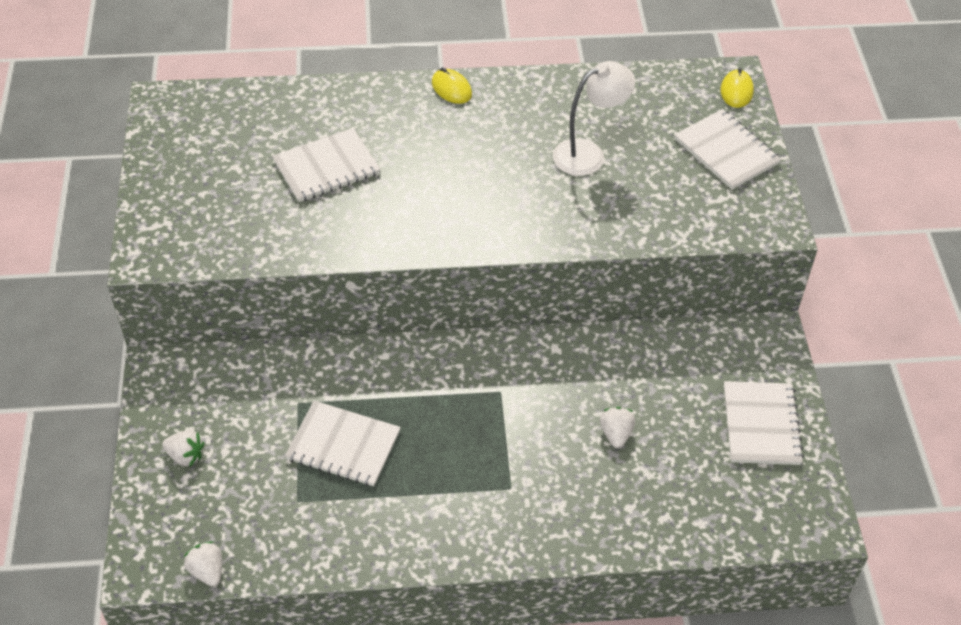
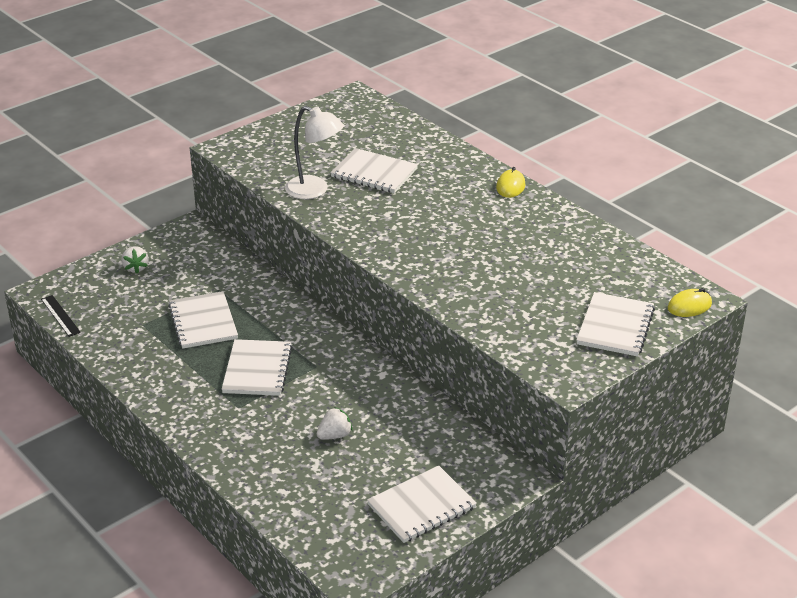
camera: 55 degrees right, 15 degrees down
(207, 571) = (60, 315): white strawberry -> black ruler
(464, 441) = (257, 369): none -> white notebook
(588, 154) = (525, 266): white lamp -> white lamp (315, 190)

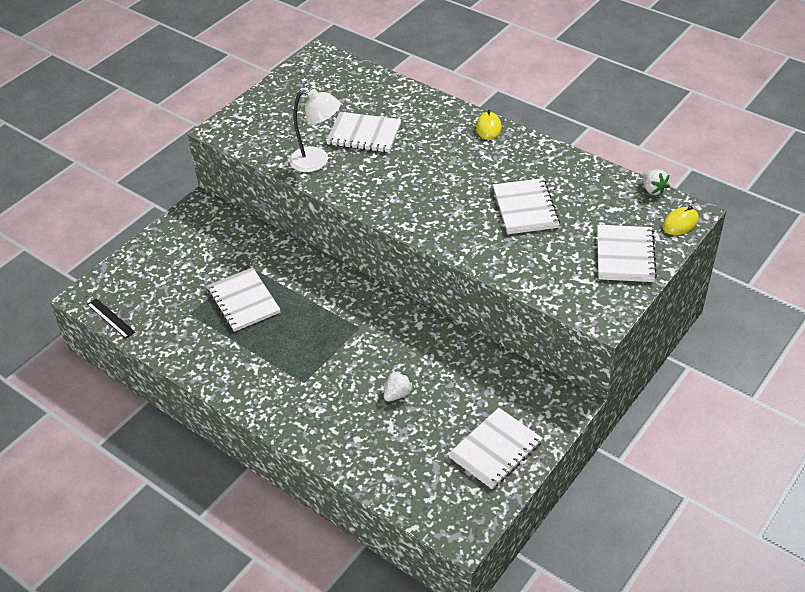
camera: 10 degrees left, 10 degrees up
(136, 268) = (164, 256): white strawberry -> white strawberry (653, 190)
(257, 369) = (308, 340): white notebook -> white notebook (525, 208)

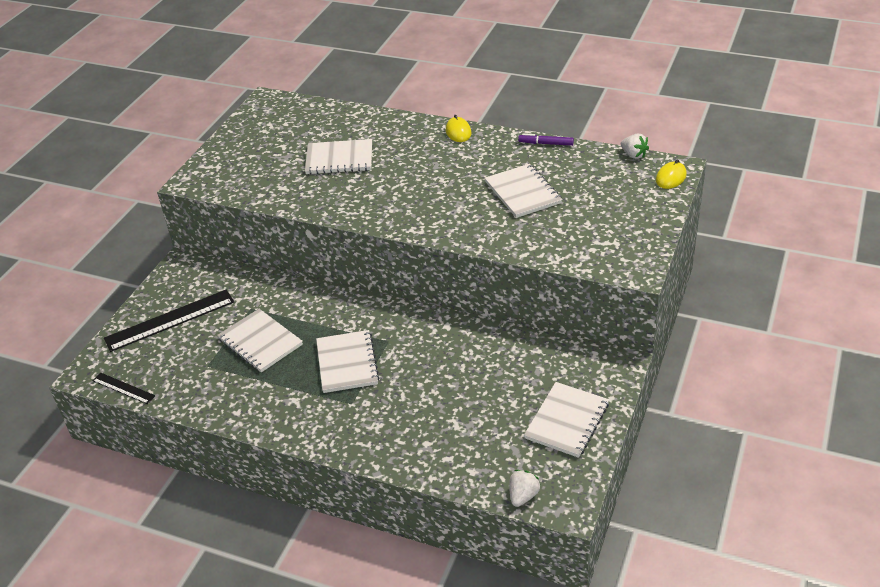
camera: 15 degrees left, 5 degrees down
(171, 260) = (170, 320): none -> black ruler
(317, 161) = (302, 191): white lamp -> none
(398, 394) = (451, 393): white strawberry -> white strawberry (523, 496)
(569, 158) = (546, 143): none -> purple marker
(625, 255) = (633, 214): white notebook -> white notebook (347, 363)

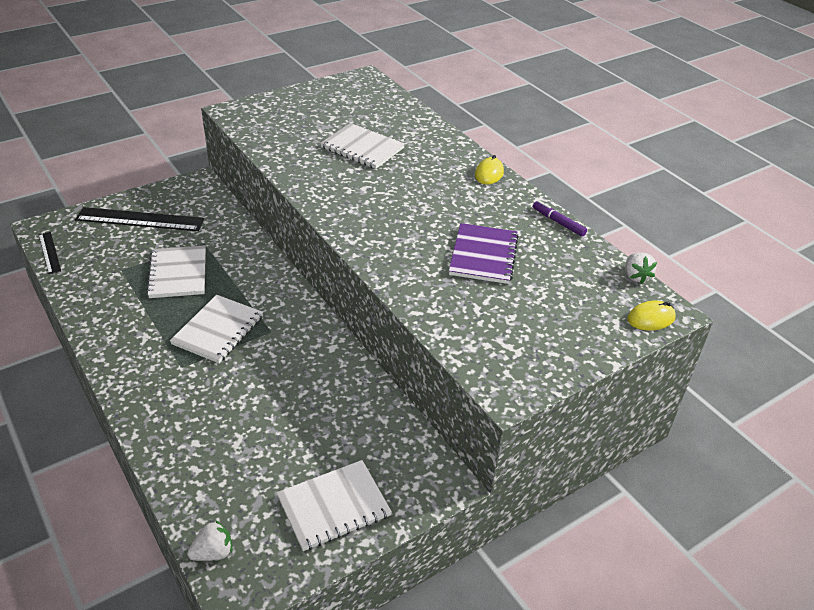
camera: 30 degrees right, 0 degrees up
(523, 192) = (483, 255): white notebook -> purple notebook

